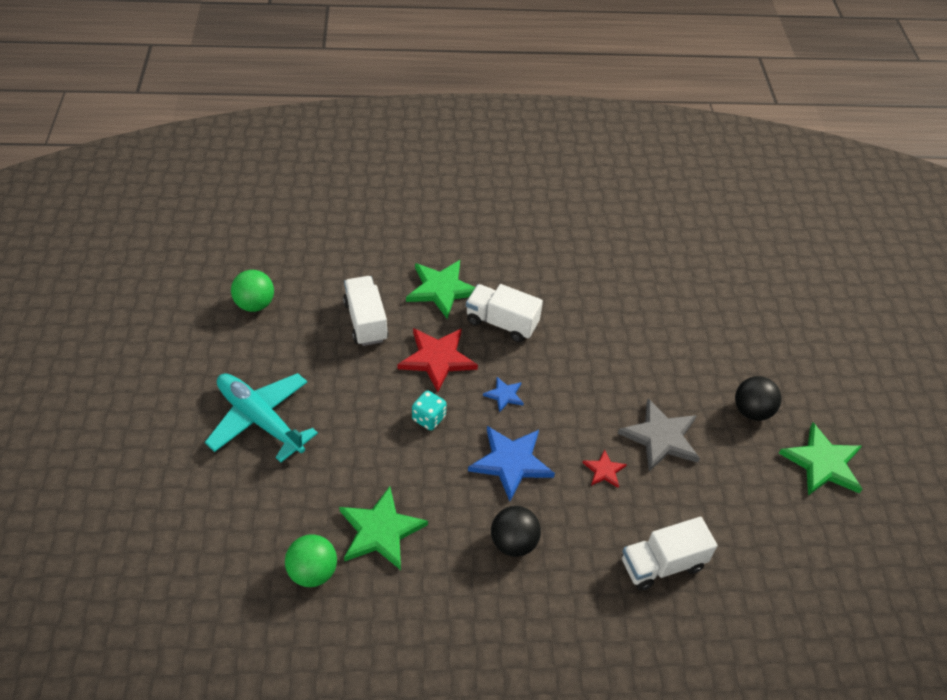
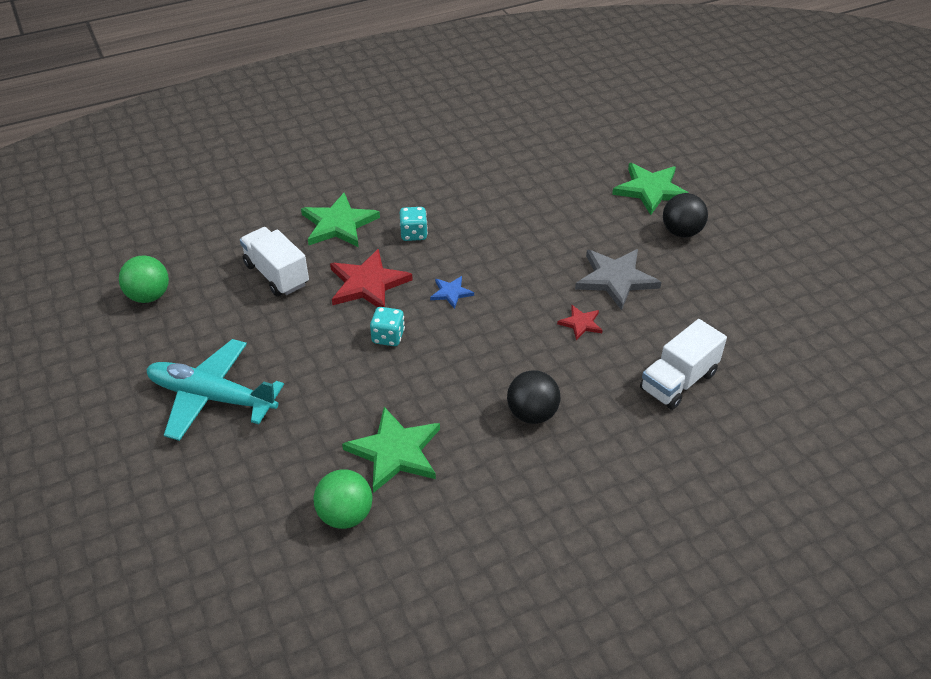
camera: 20 degrees left, 5 degrees down
(501, 323) = (413, 234): white truck -> turquoise dice
(511, 462) = (490, 347): blue star -> none
(823, 463) = (765, 252): green star -> green star (651, 190)

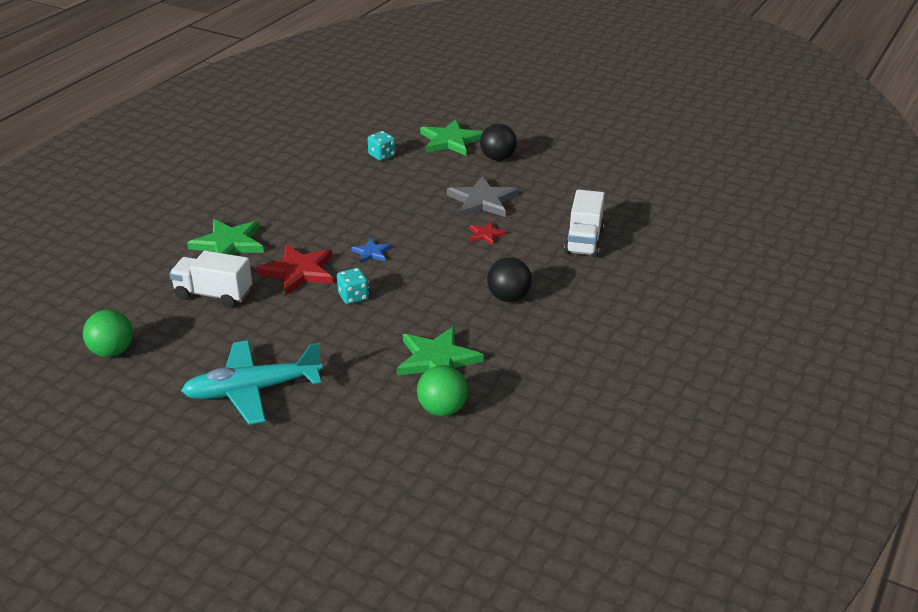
camera: 35 degrees left, 10 degrees down
(413, 234) = (300, 228): turquoise dice -> turquoise dice (382, 155)

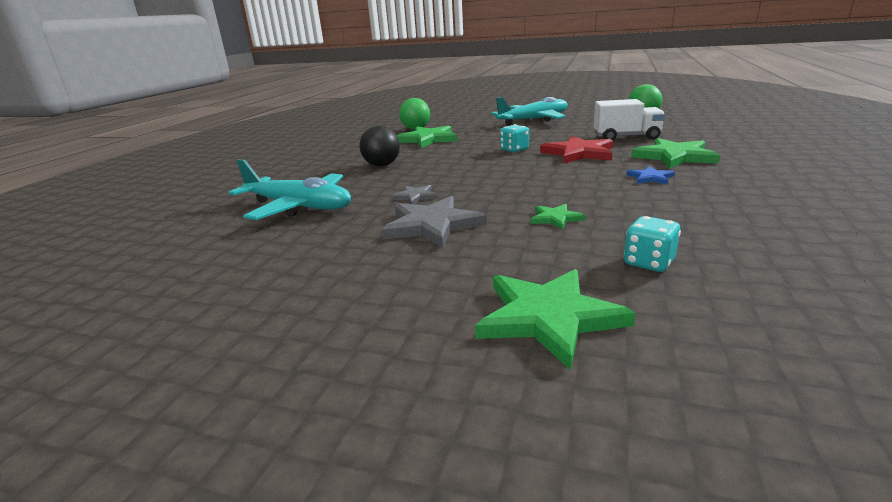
camera: 170 degrees right, 10 degrees down
(371, 253) = (528, 170): blue star -> blue star (650, 178)
(400, 192) = (555, 218): none -> green star
(486, 235) = (415, 196): red star -> grey star
(498, 158) = (428, 293): black ball -> none
(584, 241) = (298, 207): white truck -> turquoise plane

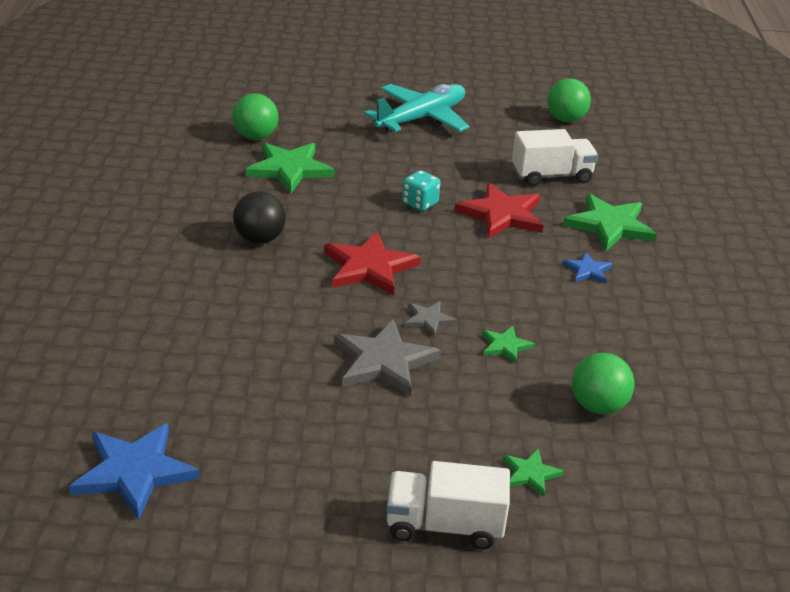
camera: 20 degrees left, 10 degrees up
(139, 289) = (134, 472): none -> blue star
(298, 207) = (207, 332): turquoise plane -> none
(412, 363) = (444, 526): none -> white truck
(415, 196) = (339, 309): grey star -> grey star (428, 320)
(455, 177) = (369, 267): none -> red star
(548, 317) = (530, 474): green star -> green star, size x0.51
(648, 262) = (598, 406): turquoise dice -> green ball

